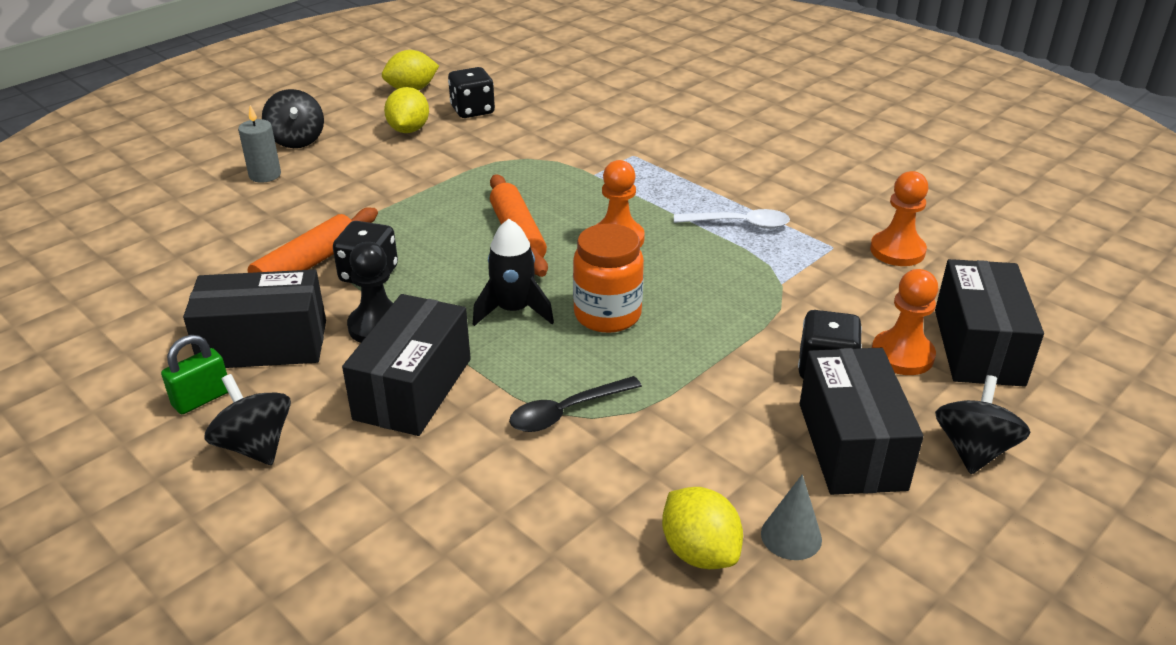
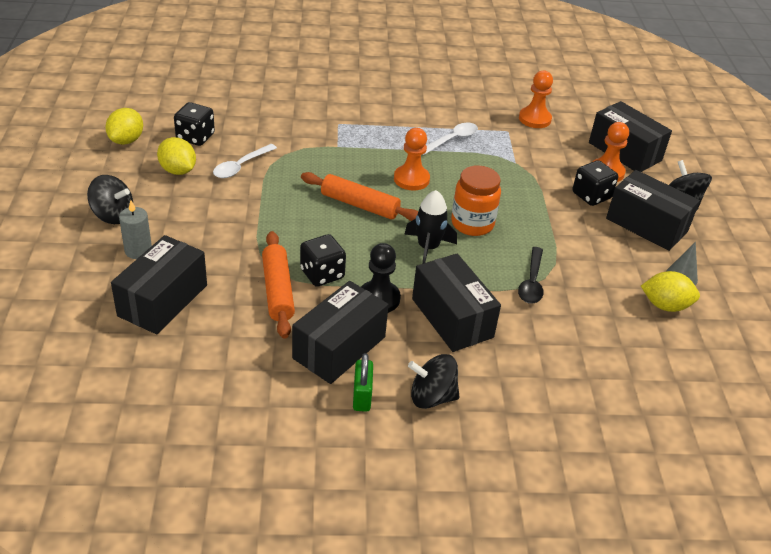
camera: 50 degrees left, 5 degrees up
(211, 221) = (163, 300): none -> black box
(468, 150) = (241, 166): none -> white spoon

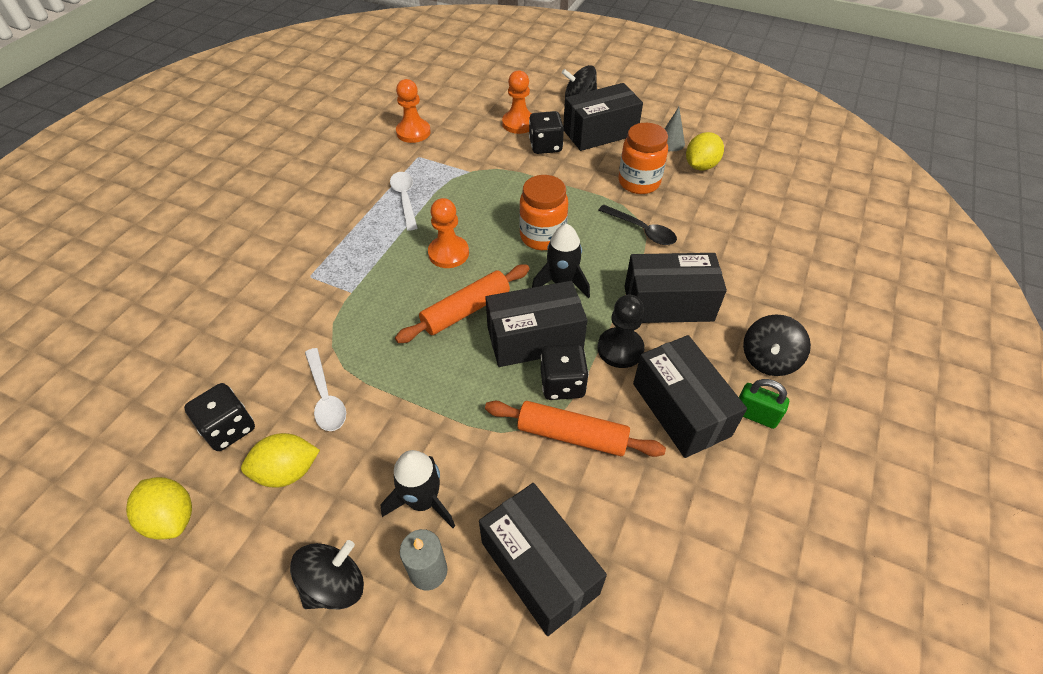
camera: 60 degrees left, 10 degrees up
(186, 233) = (423, 501): none -> black rocket
(597, 267) = (639, 182): none -> orange jar
(624, 151) = (498, 102): black box -> black box (534, 338)

